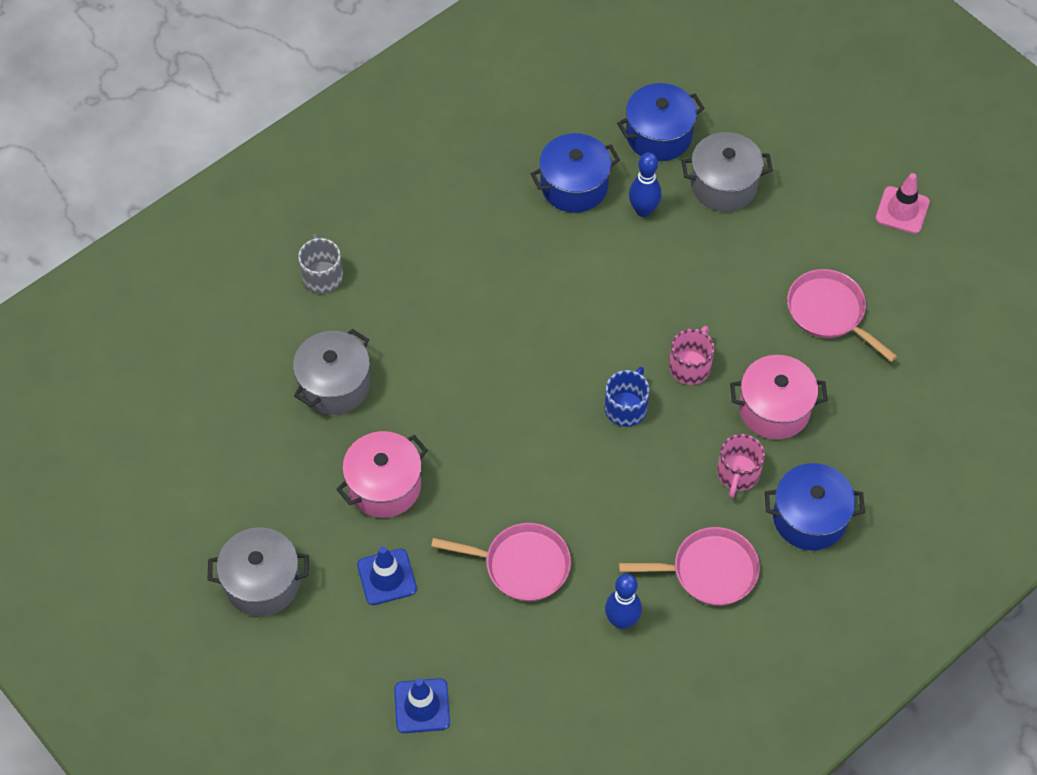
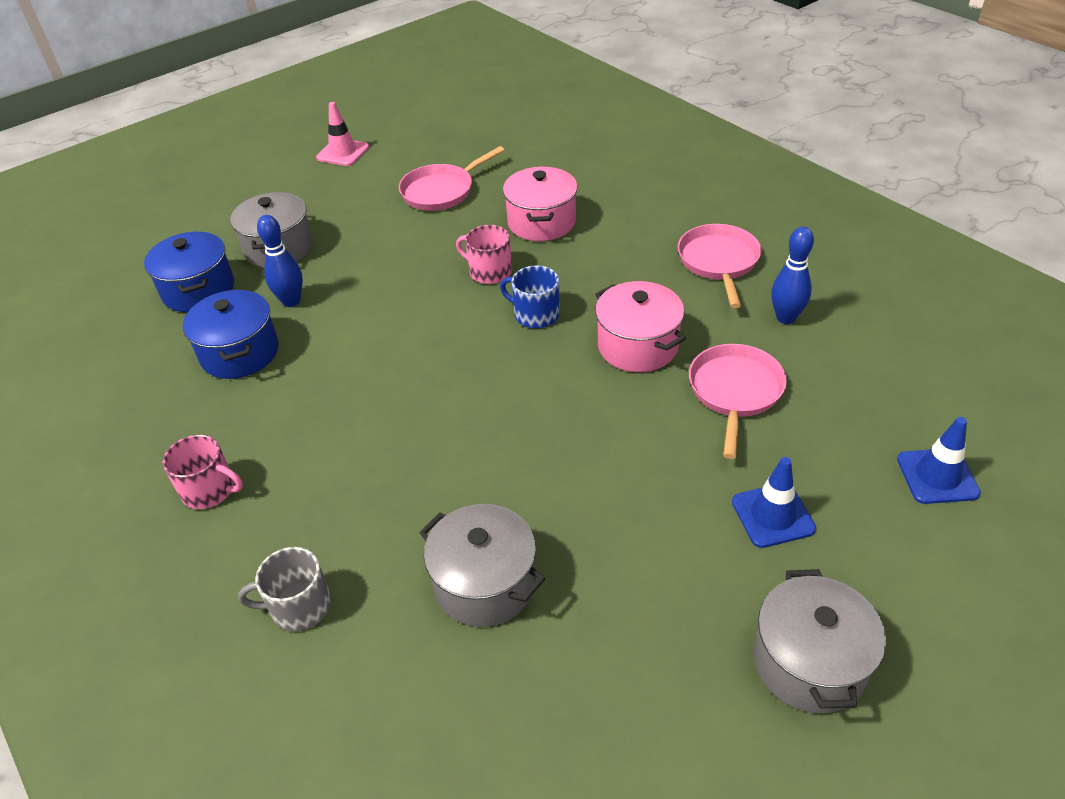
camera: 85 degrees left, 15 degrees down
(384, 486) = (642, 522): pink pot -> pink pot (637, 346)
(738, 474) = (612, 244): pink mug -> pink mug (209, 489)
(809, 518) = (655, 205): blue pot -> none

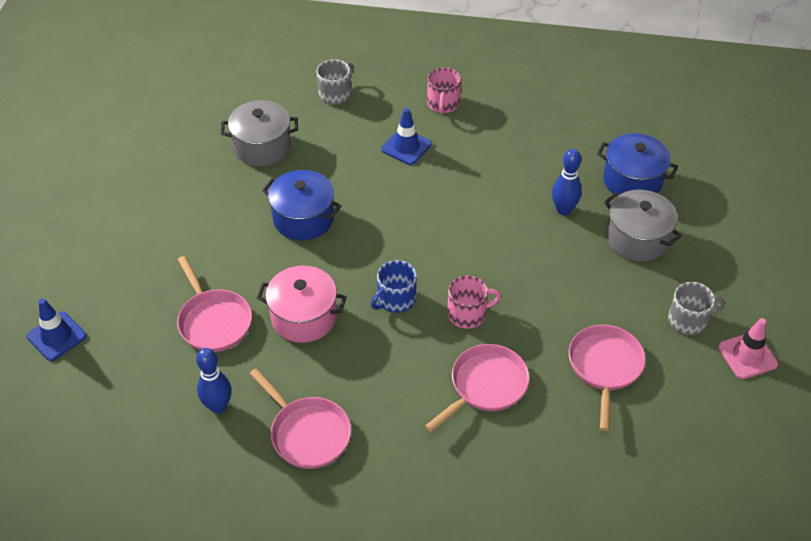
camera: 135 degrees right, 5 degrees up
(209, 489) = (443, 104): pink mug -> pink mug turned 60 degrees counterclockwise
(240, 353) = (539, 164): blue pot -> blue pot (303, 218)
(341, 186) = (688, 320): none -> grey mug
(535, 314) = (396, 299): blue mug -> blue mug turned 150 degrees clockwise
(541, 222) = (485, 386): pink pot -> pink pan
(773, 515) = (142, 257): blue traffic cone -> blue traffic cone (406, 147)
(809, 662) = (86, 202): grey pot -> none

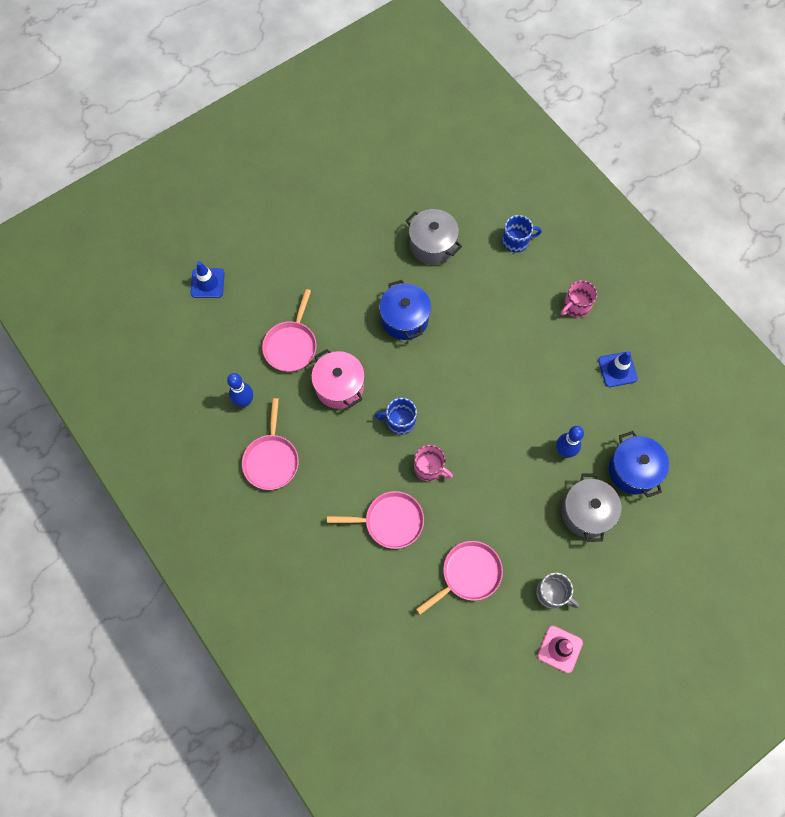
camera: 45 degrees right, 20 degrees up
(335, 94) = (516, 241): grey mug -> blue mug
(406, 147) = (517, 319): blue traffic cone -> blue traffic cone (617, 369)

